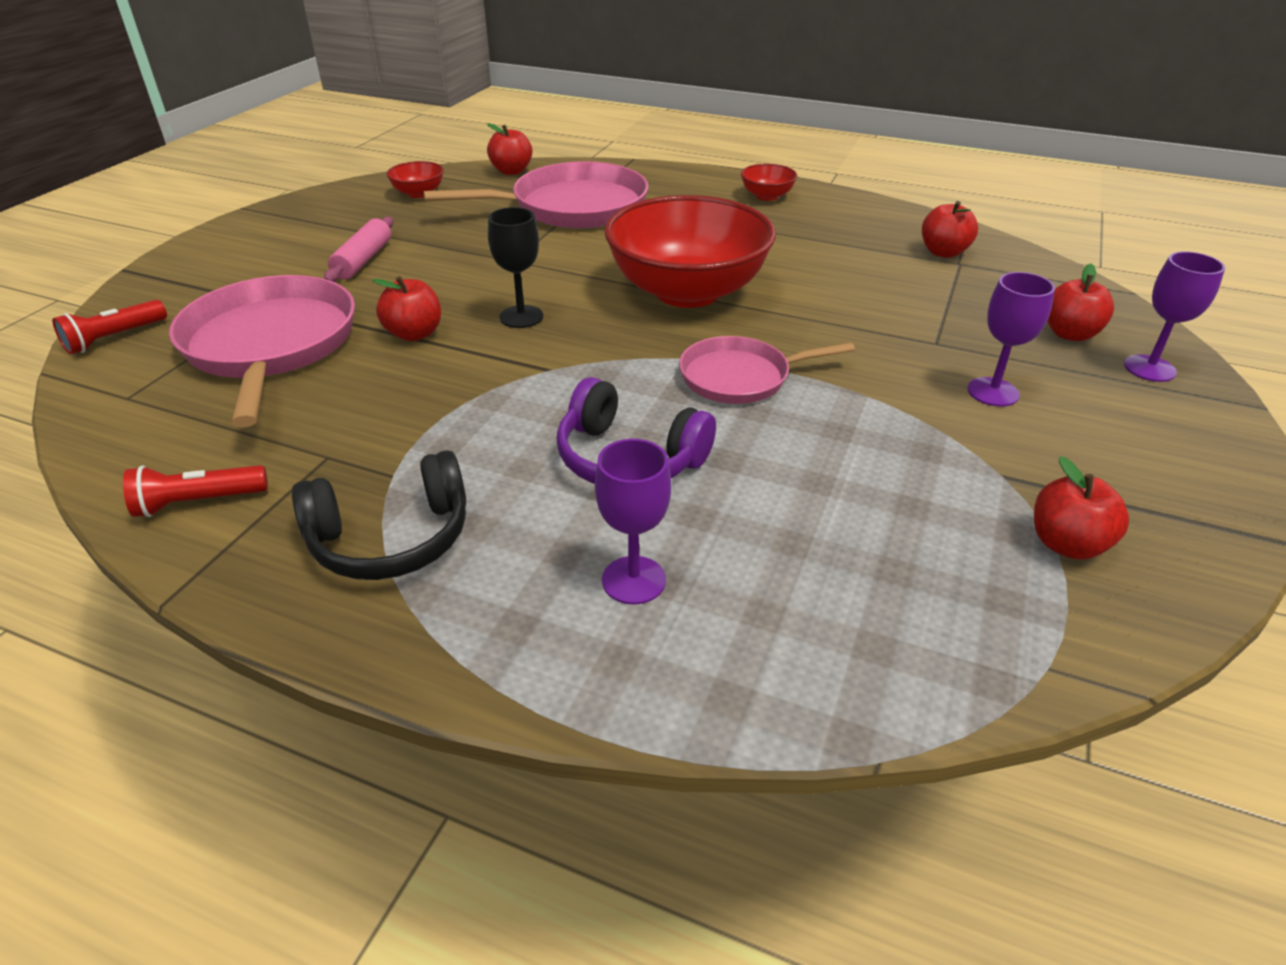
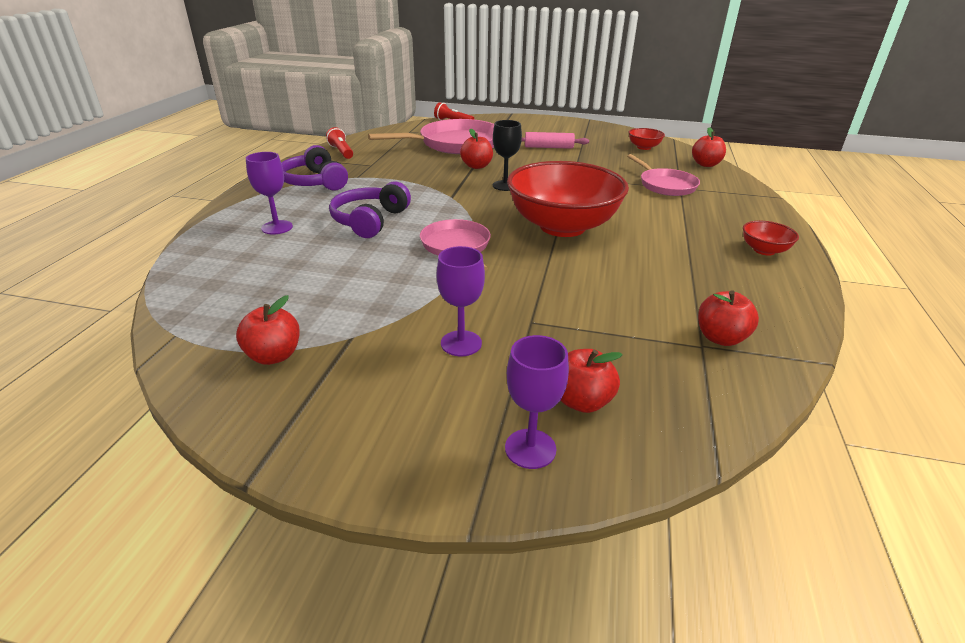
camera: 80 degrees right, 5 degrees down
(391, 538) = (315, 182): black headphones -> purple headphones
(572, 207) = (665, 185): pink pan -> pink pan, size x0.59

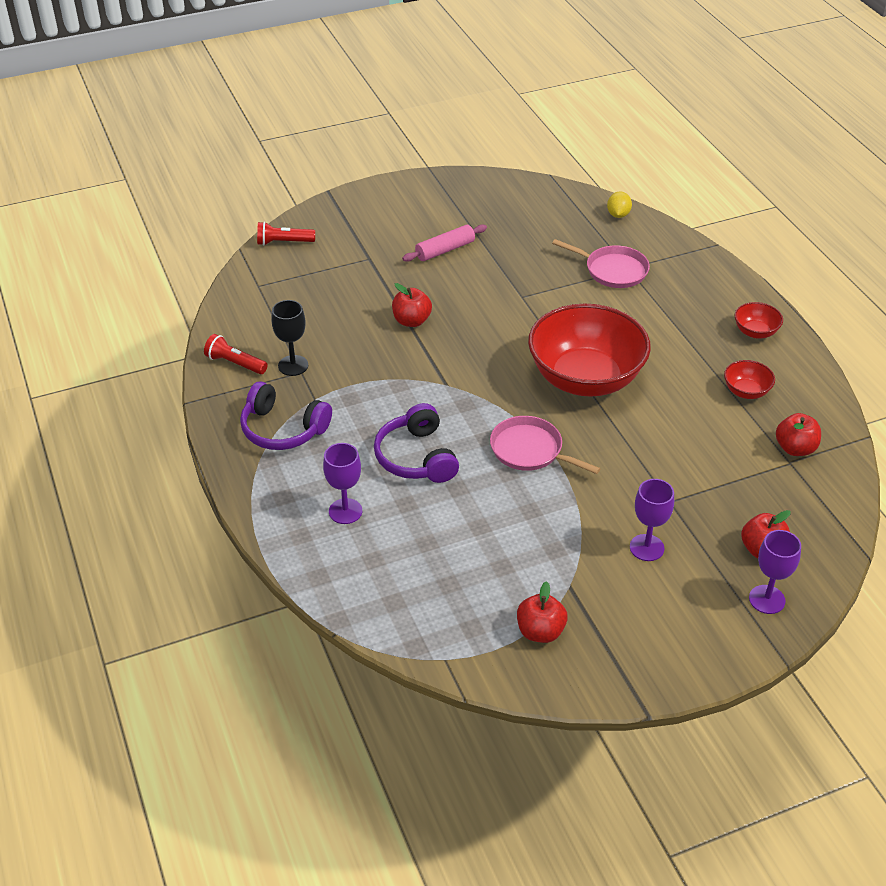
camera: 35 degrees left, 10 degrees up
(456, 144) = (342, 288): pink pan -> none
(505, 186) = (475, 341): black goblet -> black goblet (293, 365)
(644, 147) = (537, 206): red bowl -> red bowl (746, 391)
(705, 164) = (618, 215): red apple -> yellow lemon

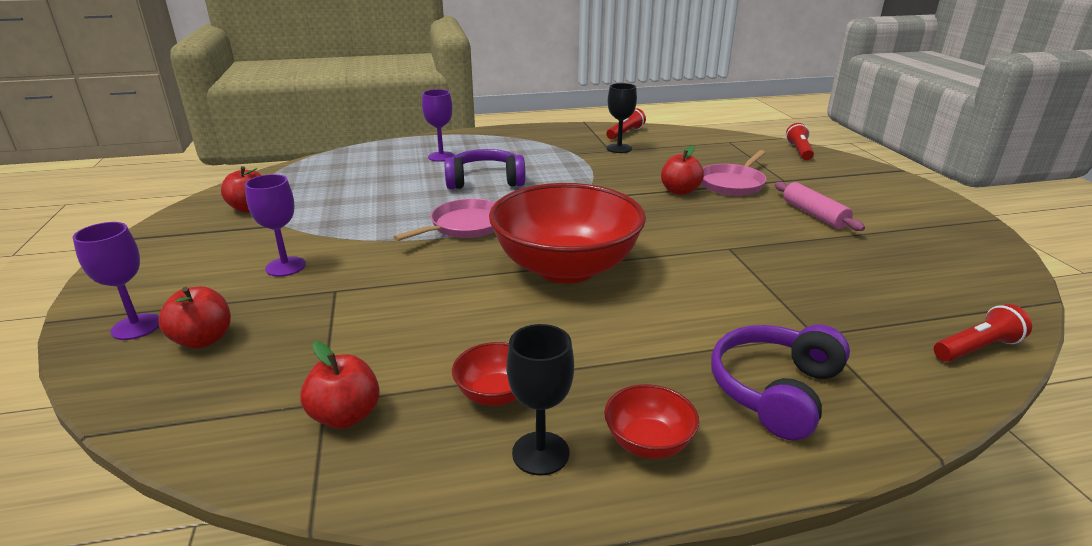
camera: 100 degrees right, 15 degrees down
(283, 429) = (543, 143): purple headphones -> purple headphones (775, 390)
(613, 270) = (806, 320): pink pan -> pink pan (732, 183)
(618, 215) = (976, 348): yellow lemon -> red flashlight
(782, 368) = (540, 453): none -> black goblet

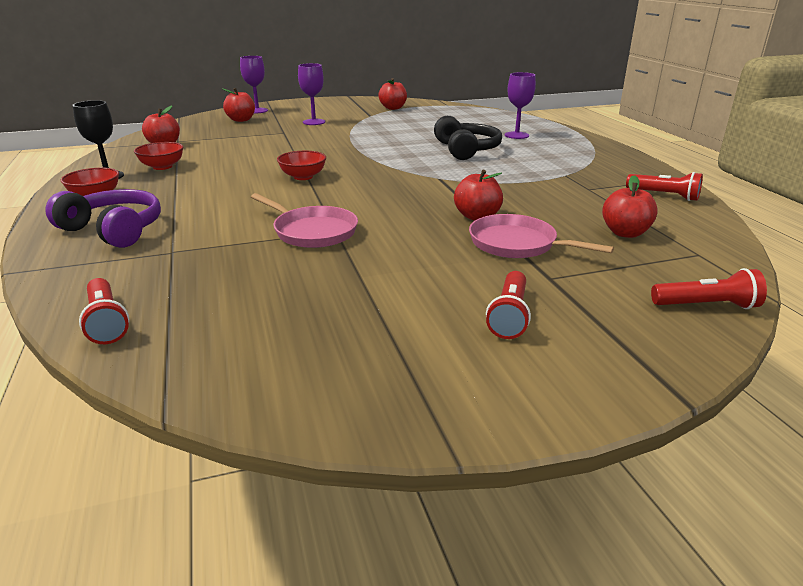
camera: 85 degrees right, 0 degrees up
(465, 226) = (374, 150): pink pan -> pink pan (312, 231)
(485, 181) = (466, 150): purple headphones -> black headphones
(566, 268) = (303, 177): red bowl -> red bowl, size x0.42
(619, 148) = (600, 192): black goblet -> none
(701, 153) = (625, 233): none -> red apple
(814, 214) = (430, 283): pink rolling pin -> none
(845, 196) = (509, 316): none -> red flashlight

